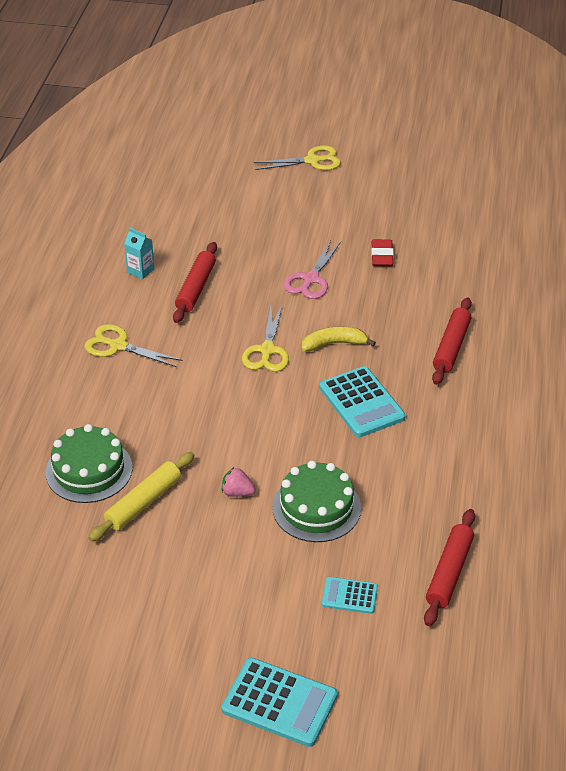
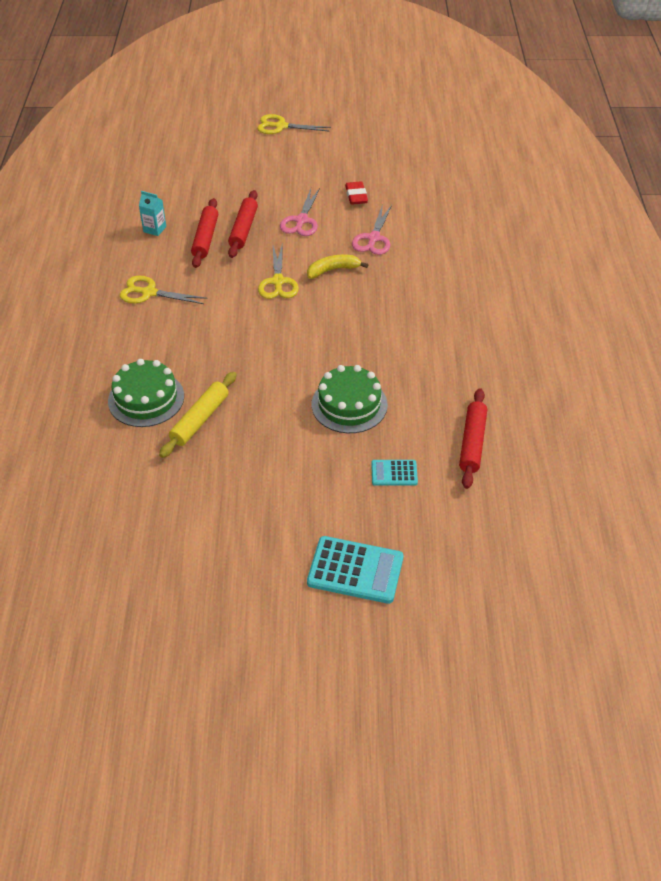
camera: 10 degrees left, 5 degrees up
(237, 492) = (279, 401): pink strawberry -> none
(312, 161) = (281, 126): yellow scissors -> yellow scissors turned 150 degrees counterclockwise
(361, 402) = (367, 315): turquoise calculator -> none
(390, 311) = (373, 238): none -> pink scissors
(451, 347) = (430, 261): red rolling pin -> red rolling pin (244, 229)

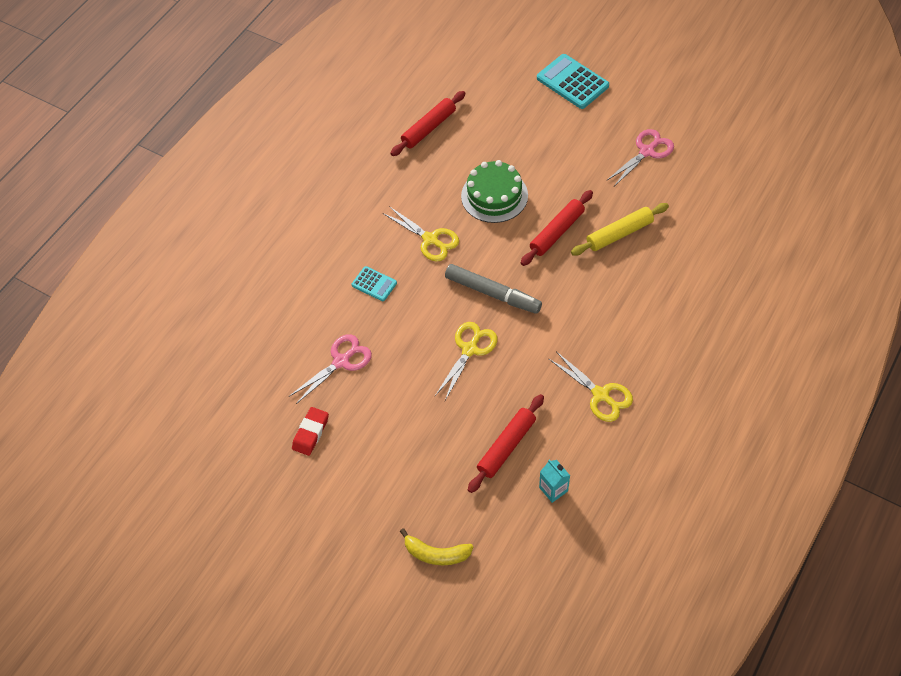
camera: 145 degrees left, 10 degrees up
(146, 398) = (655, 273): green cake -> none
(244, 229) = (459, 440): red rolling pin -> red rolling pin (556, 232)
(281, 126) = (302, 613): yellow scissors -> yellow scissors (430, 239)
(288, 325) = (492, 293): none -> grey marker
(301, 220) = (393, 423): pink scissors -> pink scissors (647, 151)
(333, 270) = (409, 339): yellow banana -> yellow banana (436, 553)
(394, 473) = (501, 130): turquoise calculator -> turquoise calculator (374, 284)

